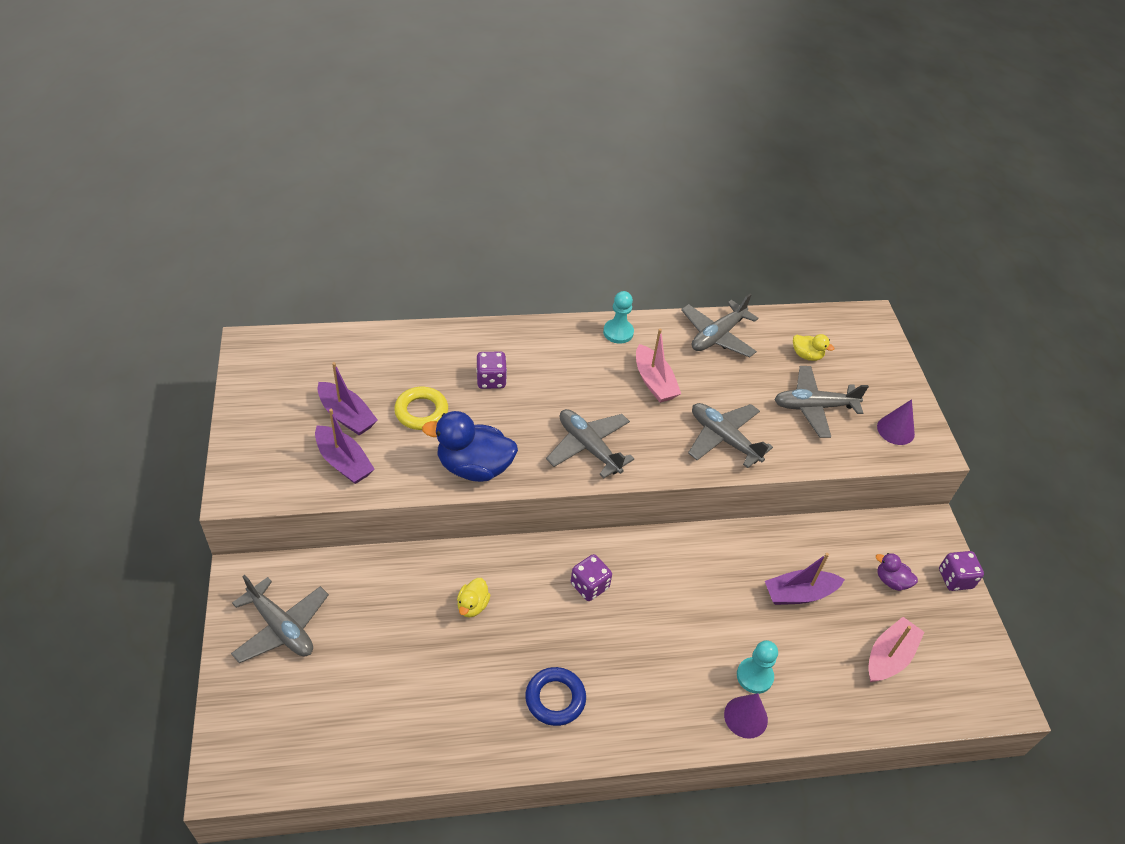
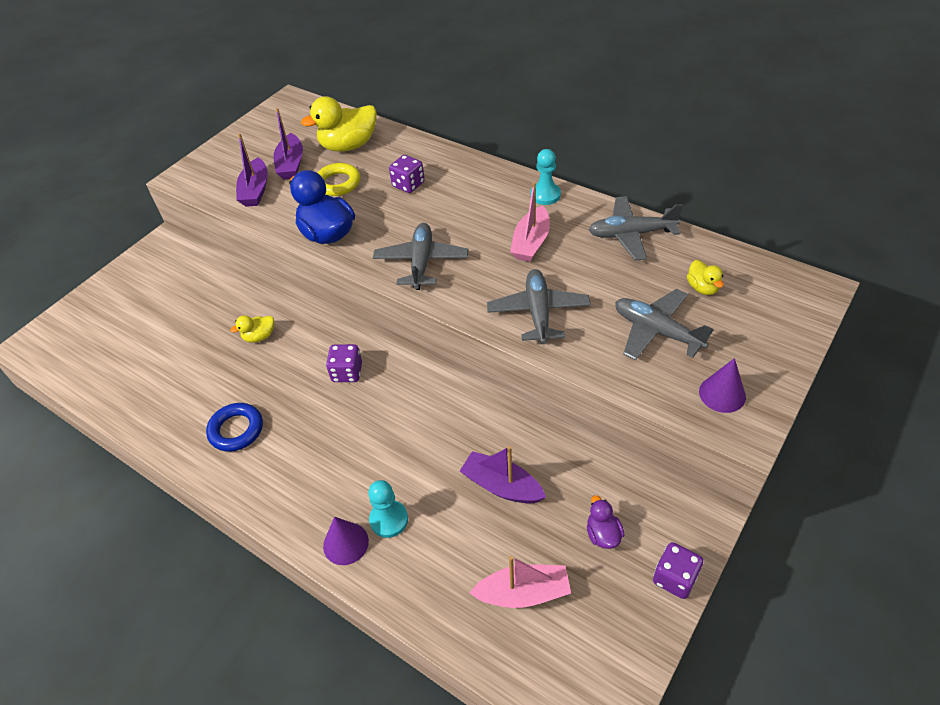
camera: 50 degrees right, 0 degrees up
(281, 627) = (147, 282): grey plane -> none
(383, 367) = (348, 146): none -> yellow duck

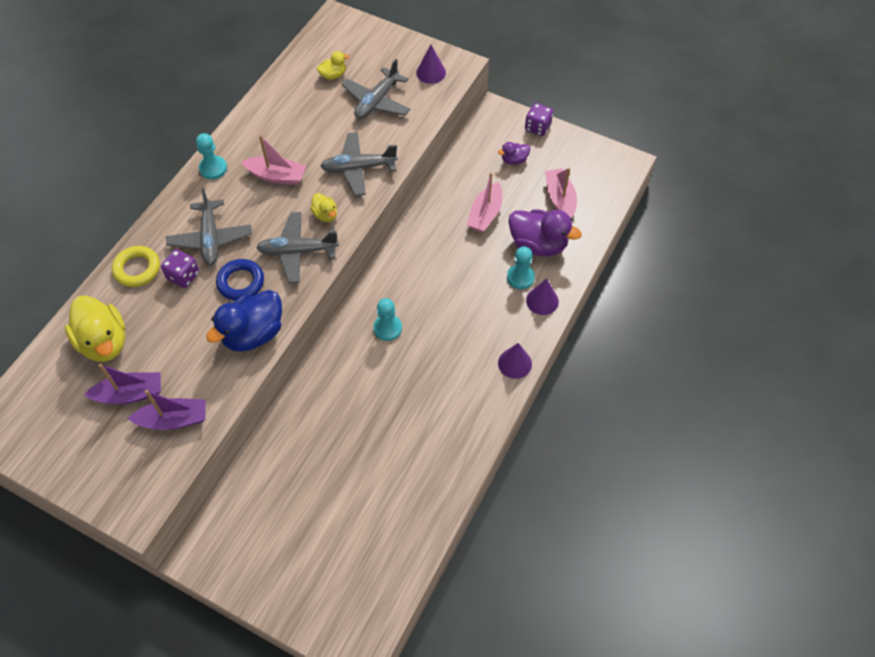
camera: 100 degrees left, 10 degrees up
(236, 430) = (453, 400): blue ring -> blue ring (241, 282)
(259, 336) = (346, 410): yellow duck -> yellow duck (325, 215)
(262, 499) = (514, 363): none -> purple cone
(338, 183) = (172, 340): yellow ring -> yellow ring (137, 269)
(347, 372) = (387, 328): purple dice -> turquoise pawn
(440, 550) = (538, 244): none -> purple duck
(501, 486) = (485, 214): purple boat -> pink boat
(631, 234) = (271, 112): grey plane -> grey plane (210, 238)

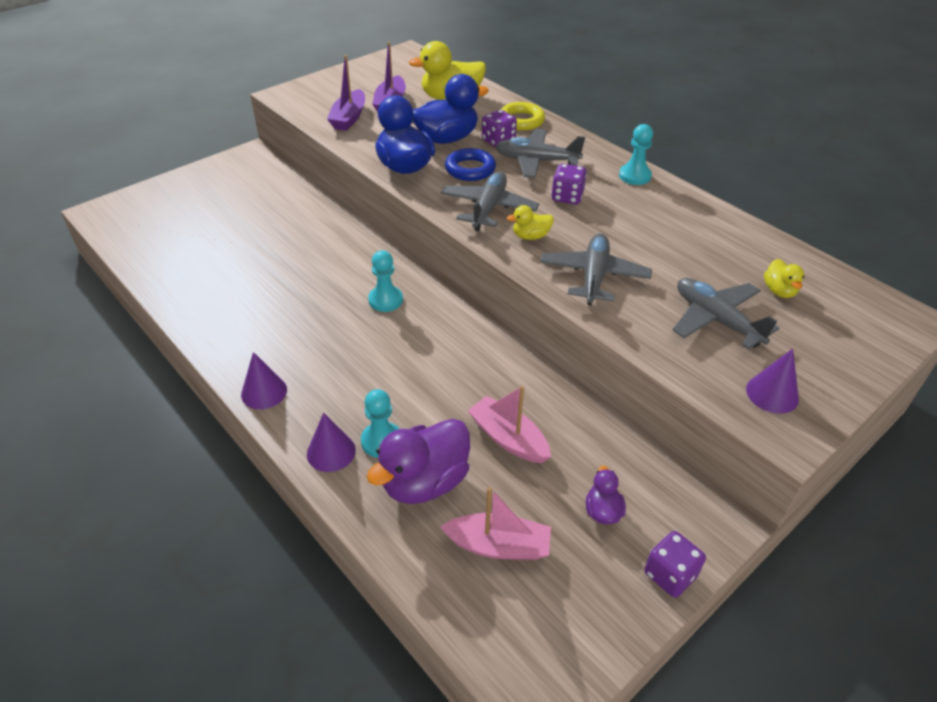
camera: 110 degrees right, 15 degrees down
(191, 318) = (447, 138): none -> blue duck
(261, 205) = (567, 197): none -> purple dice
(277, 176) = (606, 214): pink boat -> none

